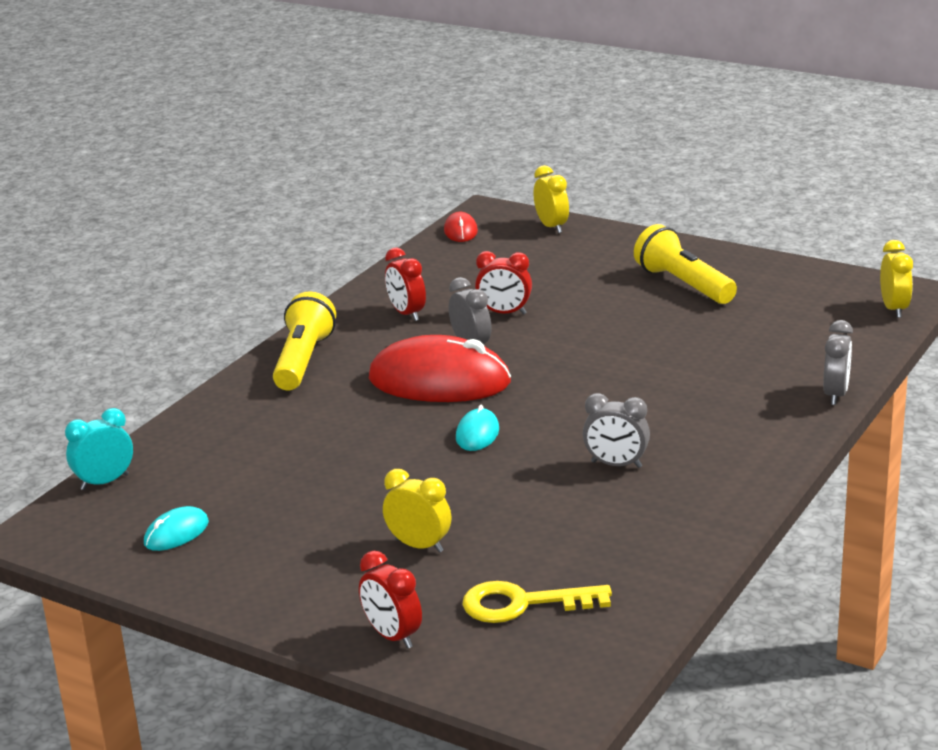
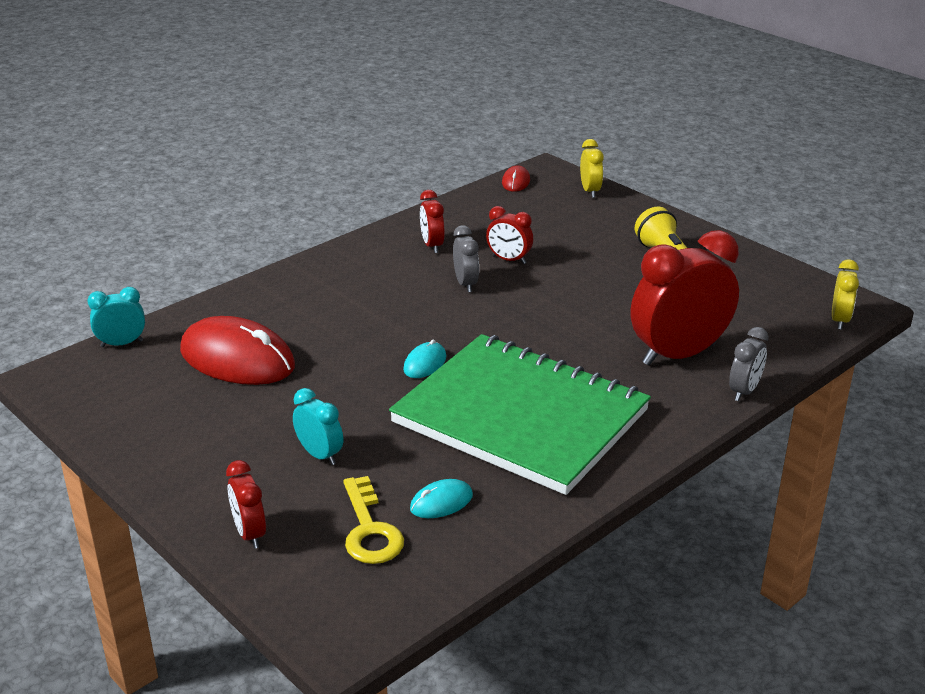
camera: 15 degrees right, 5 degrees up
(176, 533) = (145, 400): turquoise mouse -> turquoise mouse (441, 502)
(303, 360) = (329, 270): yellow flashlight -> none
(419, 545) = (320, 455): yellow clock -> turquoise clock
(439, 381) = (423, 309): red mouse -> red mouse (237, 359)
(523, 604) = (370, 530): yellow key -> yellow key turned 120 degrees counterclockwise
(616, 465) = (520, 416): grey clock -> green notebook
(747, 373) = (678, 354): none -> red clock

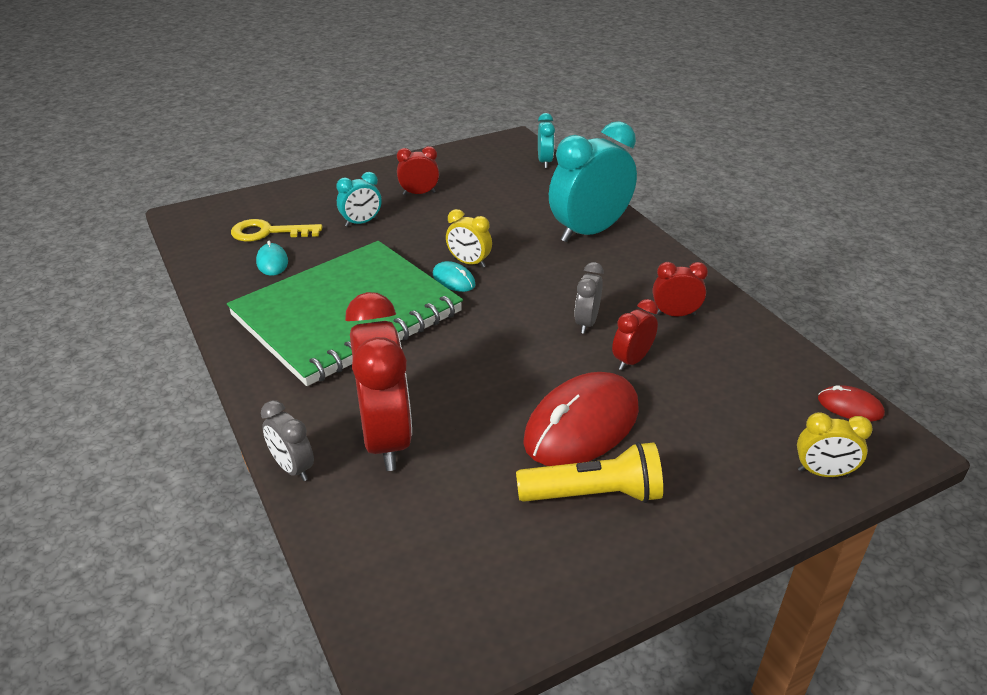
camera: 105 degrees right, 5 degrees up
(237, 359) = (503, 201): red mouse -> red mouse (582, 425)
(249, 534) = (299, 194): red clock -> red clock (419, 193)
(297, 297) = (589, 232): none -> turquoise clock
(465, 284) = (586, 323): grey clock -> grey clock turned 105 degrees clockwise
(839, 320) = (383, 627): yellow clock -> yellow clock (469, 263)

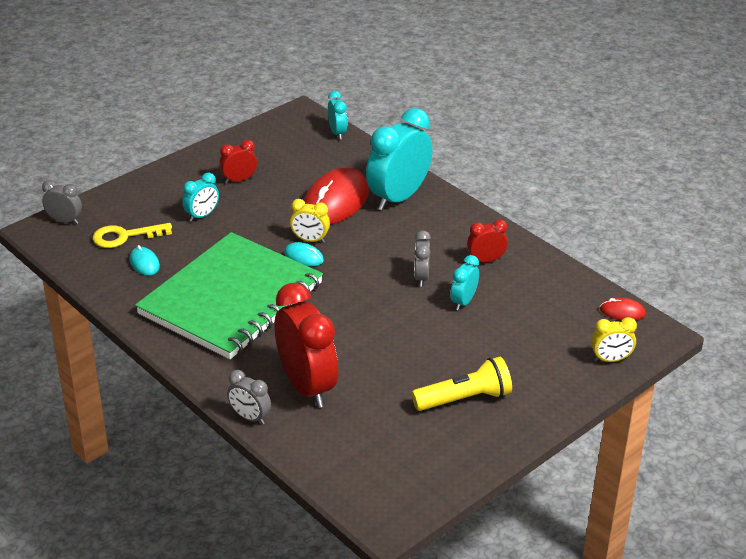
camera: 15 degrees left, 0 degrees up
(216, 209) = (64, 221): none -> grey clock
(582, 425) = (442, 354): red mouse -> red mouse (335, 201)
(631, 360) = (463, 302): red clock -> turquoise clock

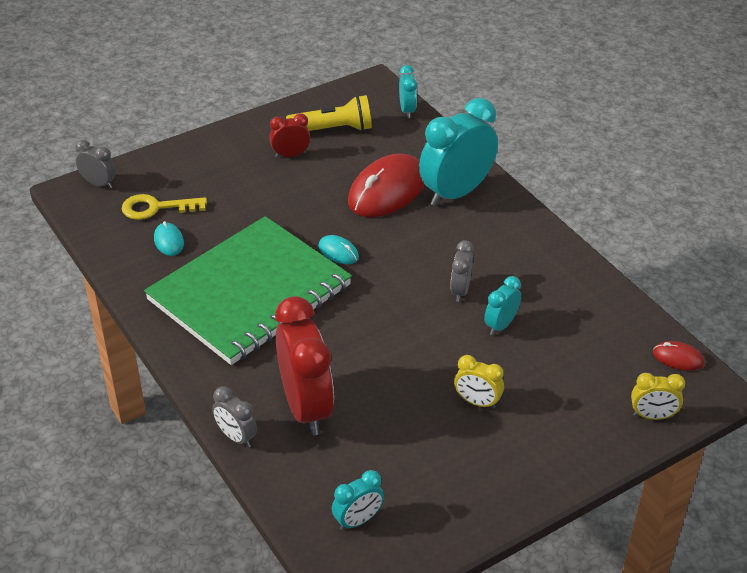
camera: 10 degrees right, 5 degrees up
(202, 216) = (242, 192): turquoise clock -> turquoise clock (358, 520)
(310, 240) = (349, 233): yellow clock -> yellow clock (477, 402)
(464, 398) = (476, 444): yellow flashlight -> yellow flashlight (333, 129)
(486, 260) = (536, 278): red clock -> none

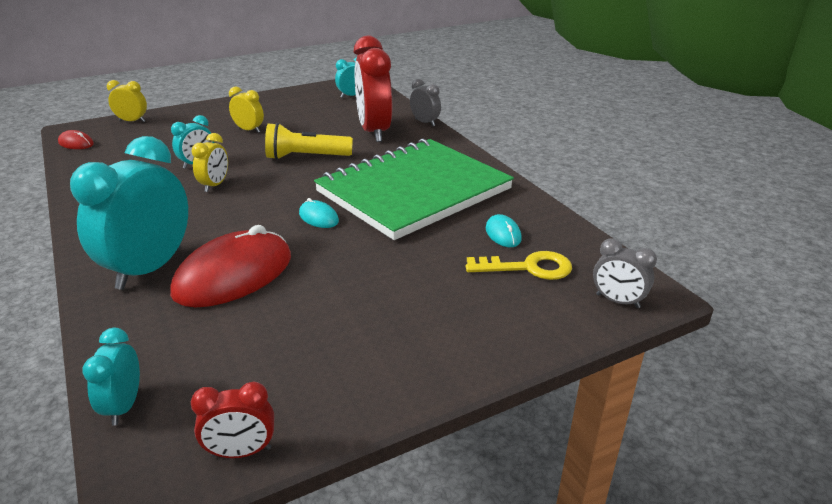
camera: 175 degrees left, 10 degrees down
(290, 155) = (349, 330): red clock -> red clock (241, 452)
(333, 129) = (269, 372): yellow flashlight -> yellow flashlight (306, 157)
(456, 193) = (149, 268): turquoise clock -> turquoise clock turned 150 degrees clockwise
(460, 290) = (215, 185): grey clock -> yellow clock

